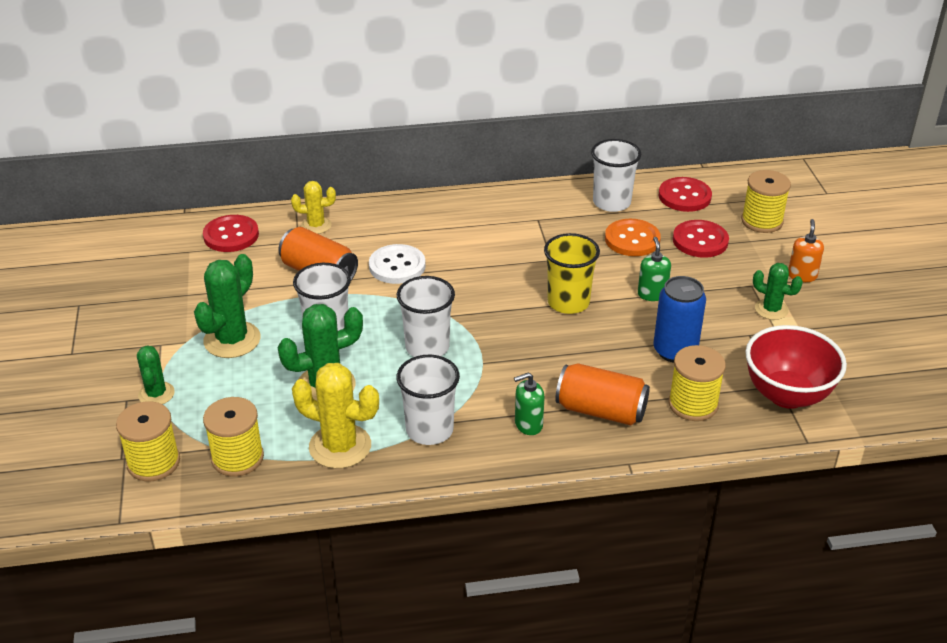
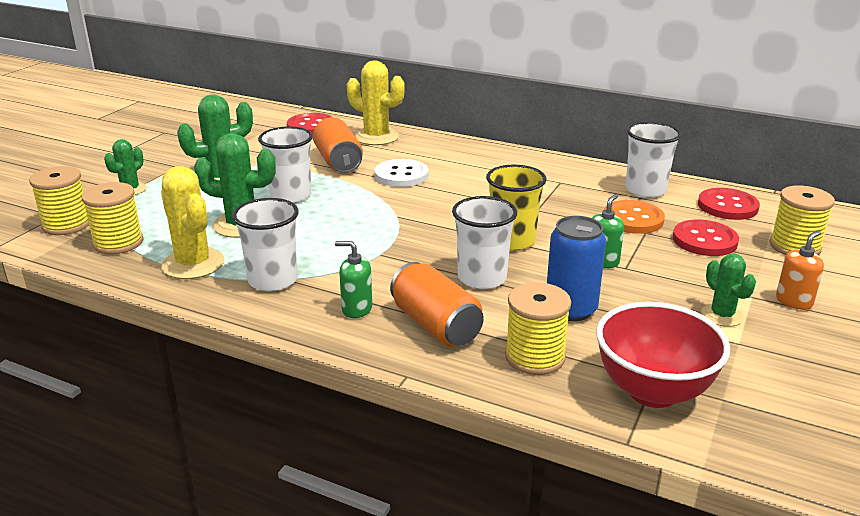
camera: 35 degrees right, 10 degrees down
(316, 225) = (376, 137): yellow cactus -> yellow cactus, size x1.66
(427, 347) = (351, 229): white cup -> white cup (482, 278)

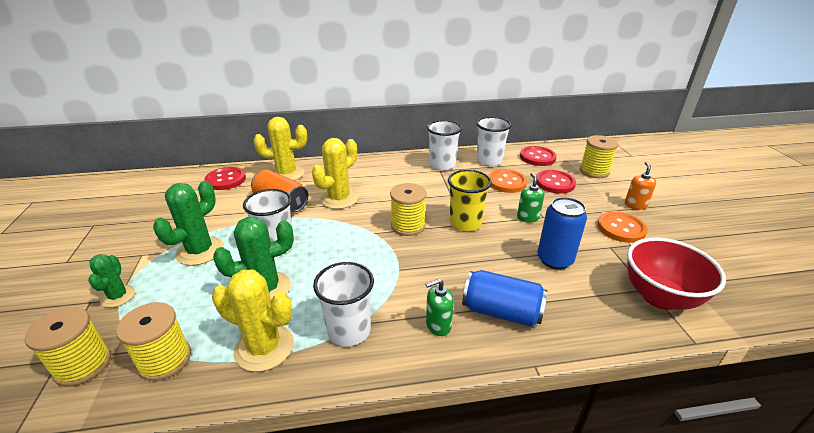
camera: 35 degrees left, 5 degrees up
(401, 175) = (339, 199): white button -> yellow cactus
(436, 325) = (501, 312): orange can -> blue can
(482, 278) = (482, 259): white cup -> white cup (442, 165)
(535, 357) = (581, 306): yellow spool -> yellow spool (408, 226)
(722, 315) = (621, 228): green cactus -> orange button

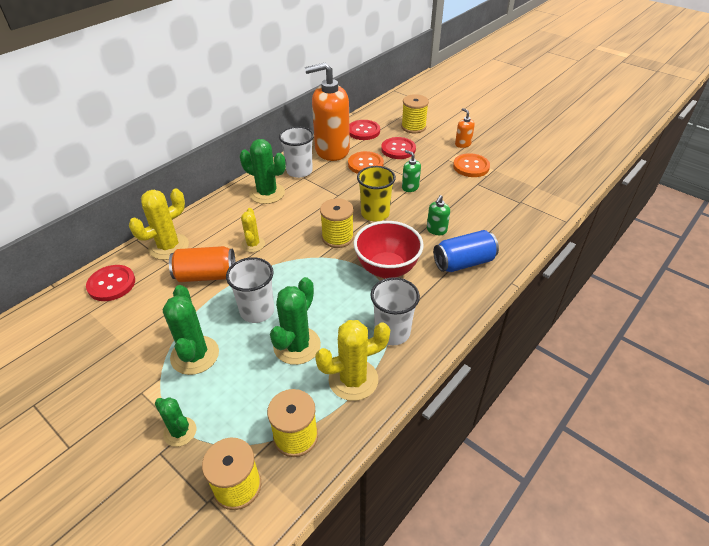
camera: 40 degrees left, 10 degrees up
(339, 199) = (253, 244): yellow cactus -> yellow cactus, size x0.60
(396, 170) = (267, 193): none -> green cactus
(438, 325) = (439, 294): green soap dispenser -> green soap dispenser (436, 230)
(489, 161) = (331, 150): white cup -> orange soap dispenser
(554, 260) = (457, 210): blue can -> none
(659, 297) = (530, 204): red bowl -> red bowl (387, 269)

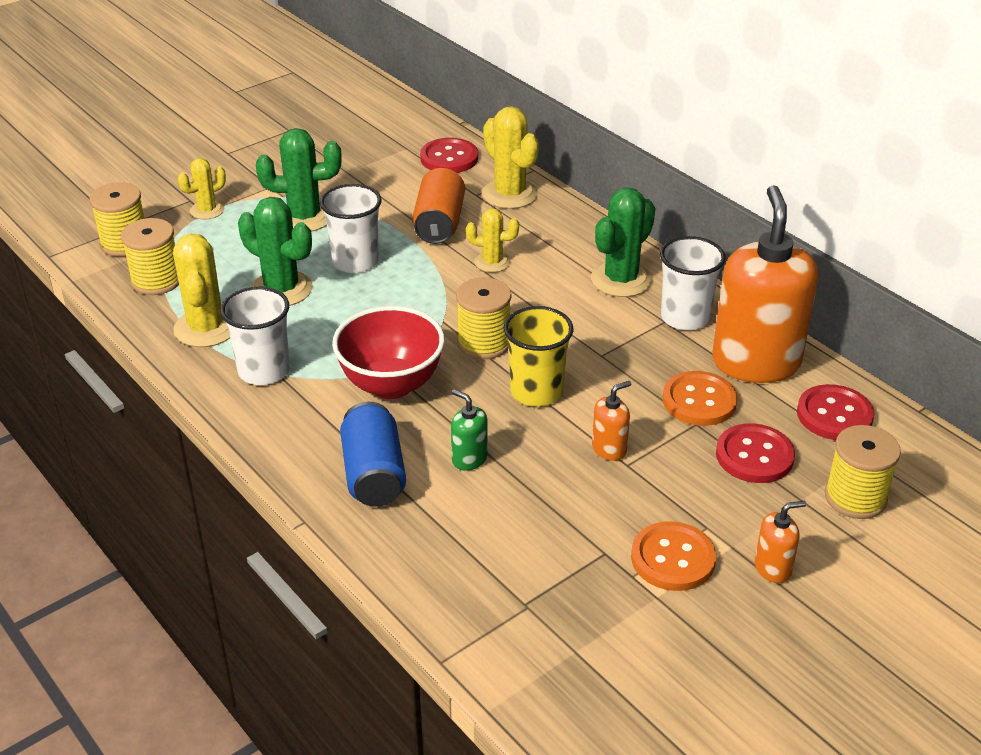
camera: 100 degrees right, 5 degrees down
(180, 432) = (207, 210): green cactus -> yellow cactus
(410, 187) = (609, 449): green soap dispenser -> orange soap dispenser

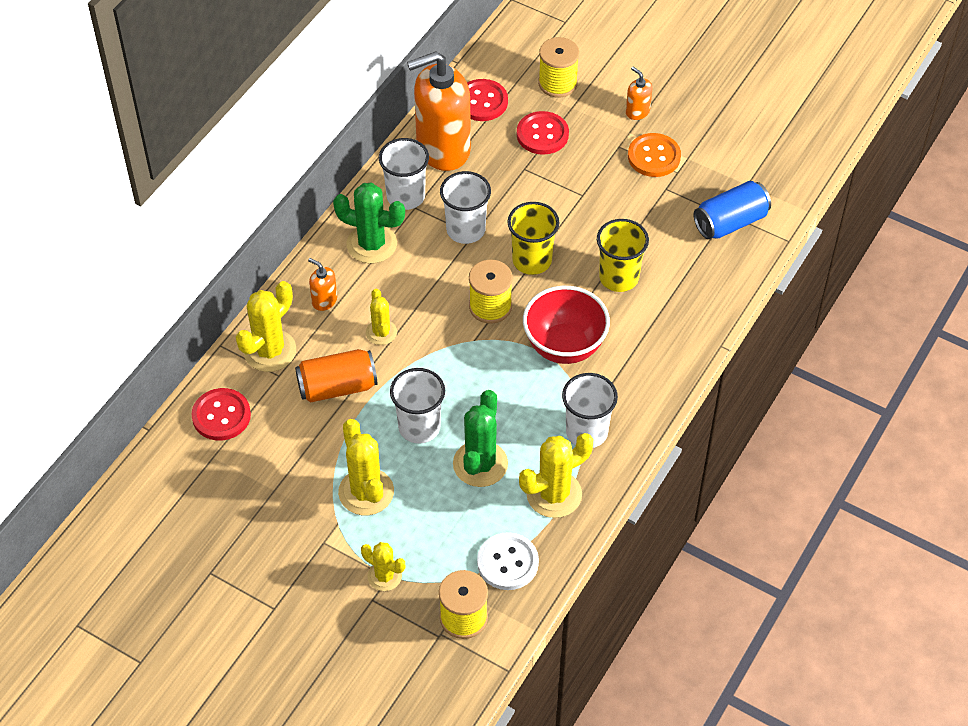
camera: 110 degrees left, 15 degrees up
(156, 280) = (507, 562): yellow spool -> white button
(304, 217) = (366, 492): green cactus -> yellow cactus
(374, 474) = (659, 324): blue can -> blue can (730, 222)
(469, 459) = (619, 277): green soap dispenser -> yellow cup
(609, 449) = (572, 207): orange soap dispenser -> orange soap dispenser (324, 300)
(611, 351) = (465, 230): none -> white cup
(699, 401) = (500, 171): orange button -> none

